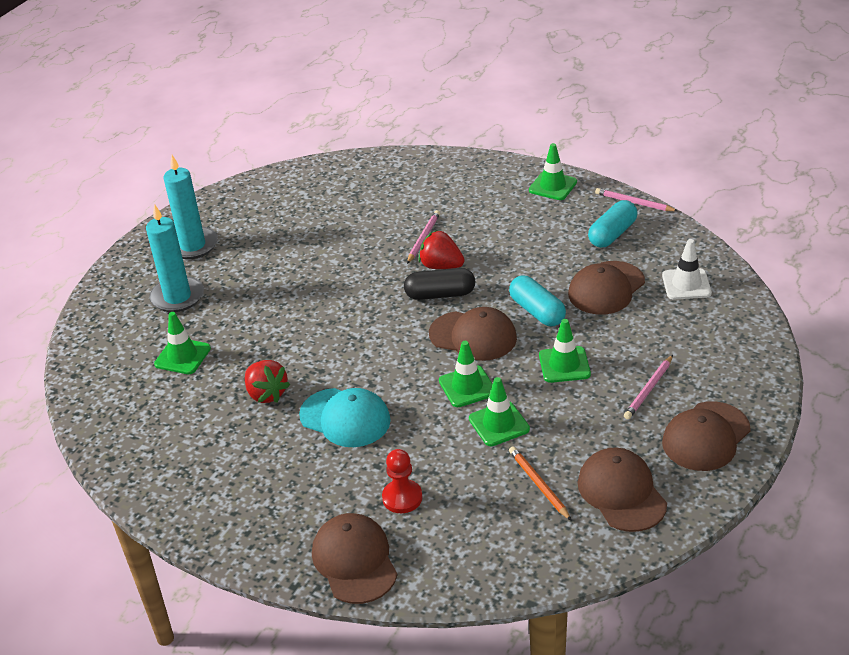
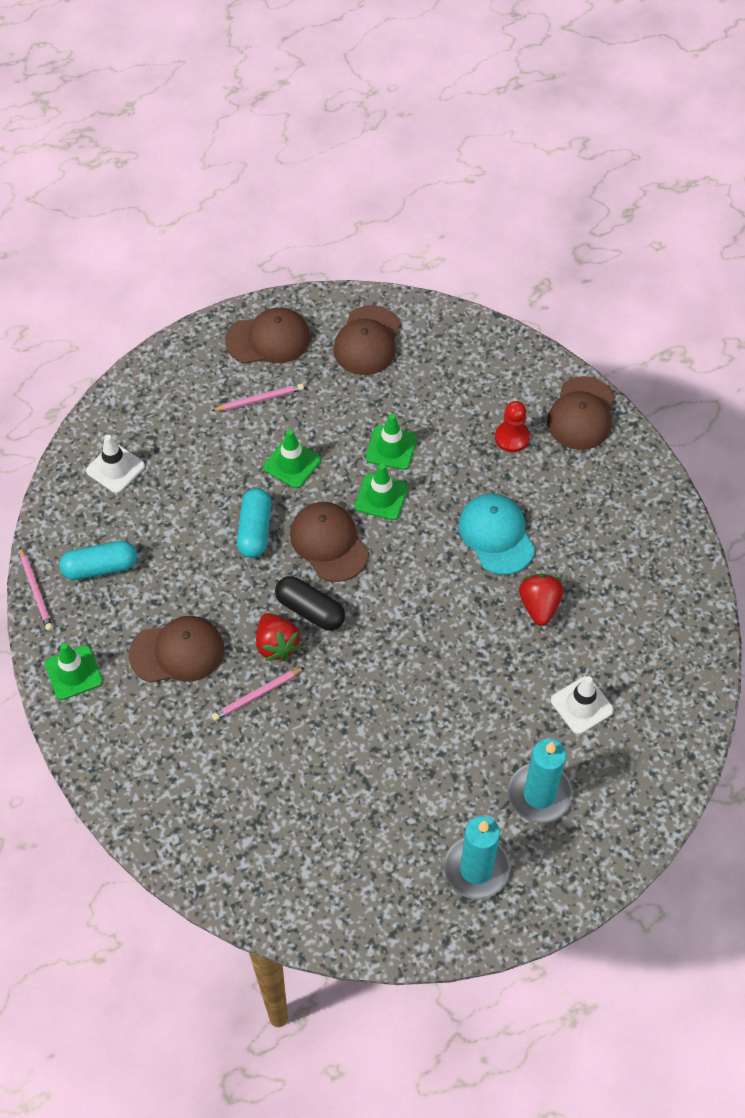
camera: 145 degrees left, 20 degrees up
(182, 356) = (581, 705): green traffic cone -> white traffic cone
(539, 484) = (412, 383): orange pencil -> none
(606, 288) = (177, 512): brown cap -> brown cap (177, 652)

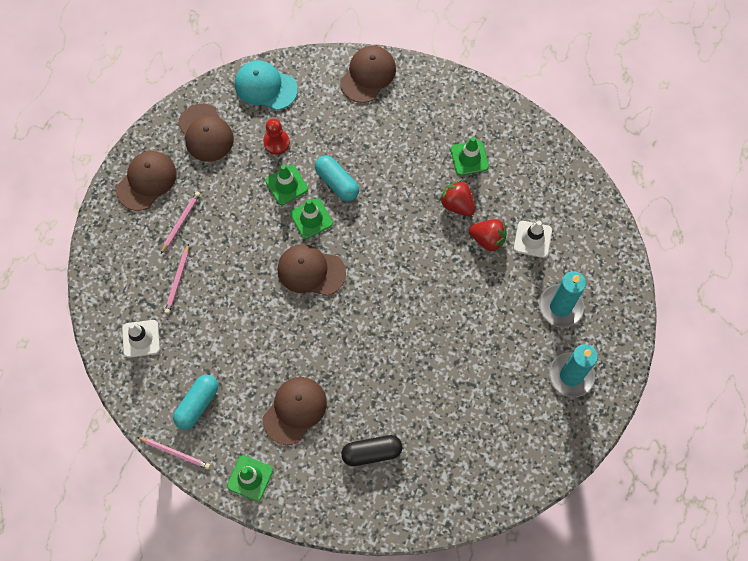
camera: 45 degrees left, 10 degrees up
(255, 530) = (262, 301): turquoise capsule -> turquoise capsule (337, 182)
(257, 695) = (364, 392): pink pencil -> pink pencil (177, 280)
(276, 645) = (344, 355): red strawberry -> red strawberry (487, 239)
(292, 463) = (241, 243): green traffic cone -> green traffic cone (469, 158)
(310, 610) = (341, 318): black capsule -> black capsule (371, 452)
(496, 535) = (395, 185): turquoise cap -> turquoise cap (265, 87)
(512, 437) = (345, 121): red pawn -> red pawn (276, 142)
(581, 414) = (368, 75): brown cap -> brown cap turned 120 degrees counterclockwise

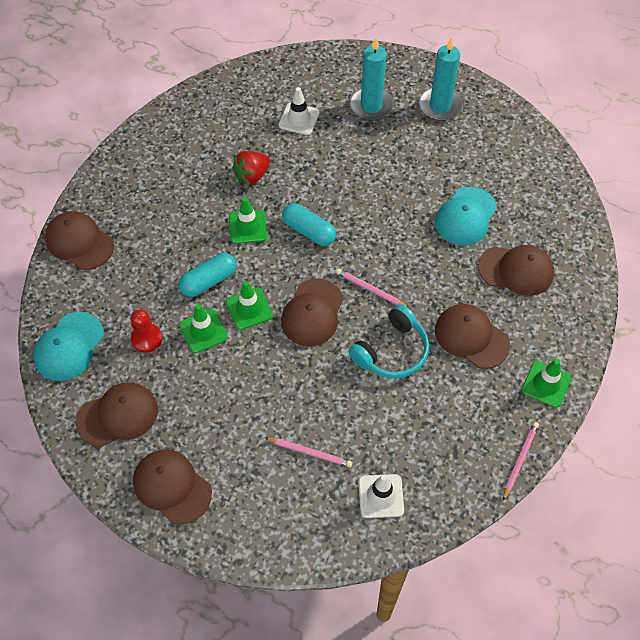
camera: 85 degrees left, 10 degrees down
(181, 222) = (234, 447): pink pencil -> pink pencil (370, 290)
(197, 404) = (463, 435): turquoise capsule -> turquoise capsule (309, 231)
(276, 341) = (392, 351): none -> turquoise headphones
(371, 452) = (516, 270): black capsule -> brown cap
(431, 404) = (465, 216): none -> turquoise cap
(469, 158) = (200, 160): green traffic cone -> green traffic cone (248, 227)
(487, 239) = (294, 154): red strawberry -> none

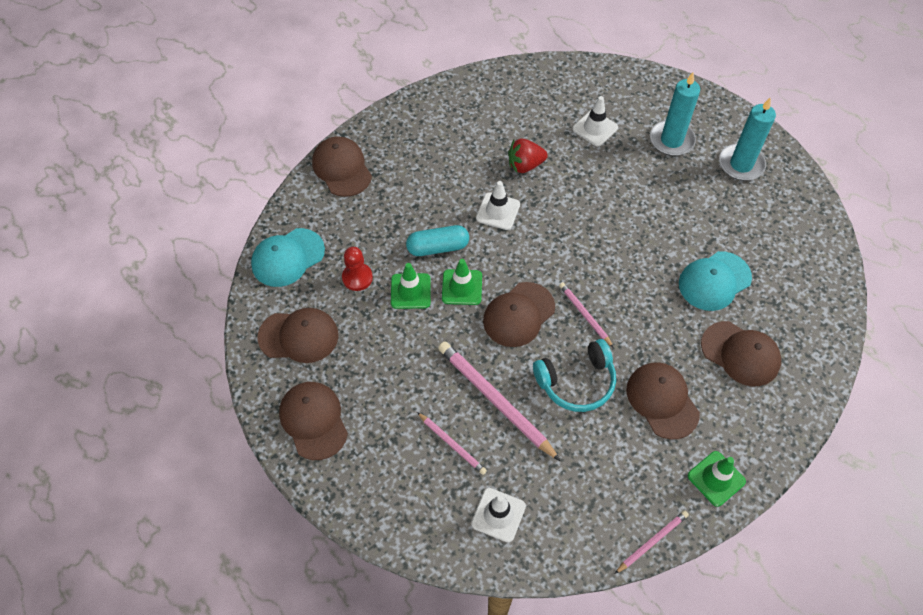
camera: 25 degrees right, 0 degrees up
(248, 227) = (498, 211): green traffic cone -> white traffic cone
(309, 231) = (553, 237): turquoise capsule -> none
(329, 397) = (495, 400): none -> pink pencil

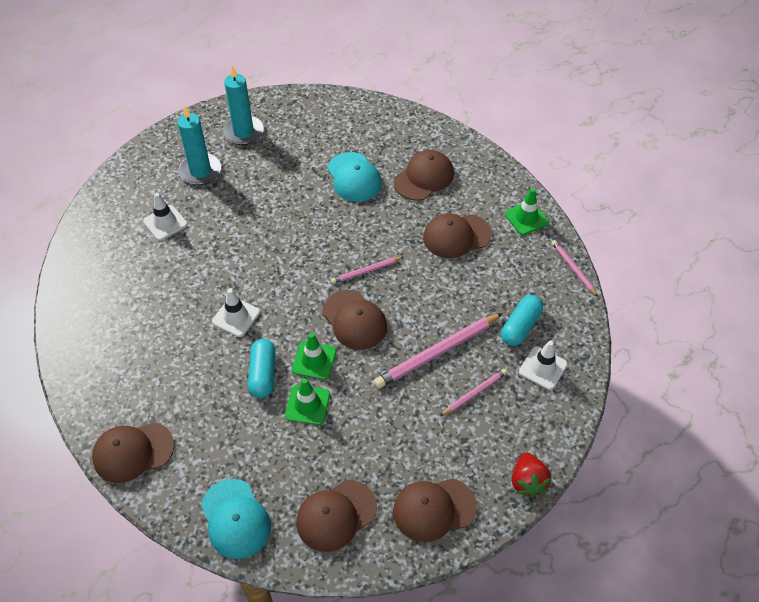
camera: 80 degrees left, 5 degrees down
(299, 336) = (336, 515): brown cap -> brown cap turned 135 degrees counterclockwise
(357, 277) = (279, 452): red pawn -> none
(525, 165) = (189, 285): red strawberry -> red strawberry (528, 482)
(550, 485) = (520, 326): none -> turquoise capsule
(576, 382) = (430, 290): turquoise headphones -> none

